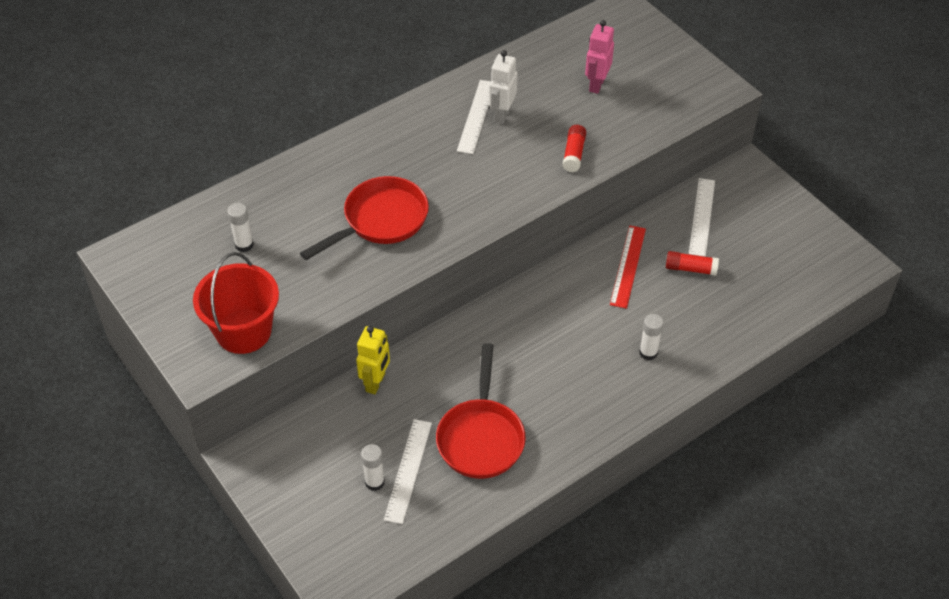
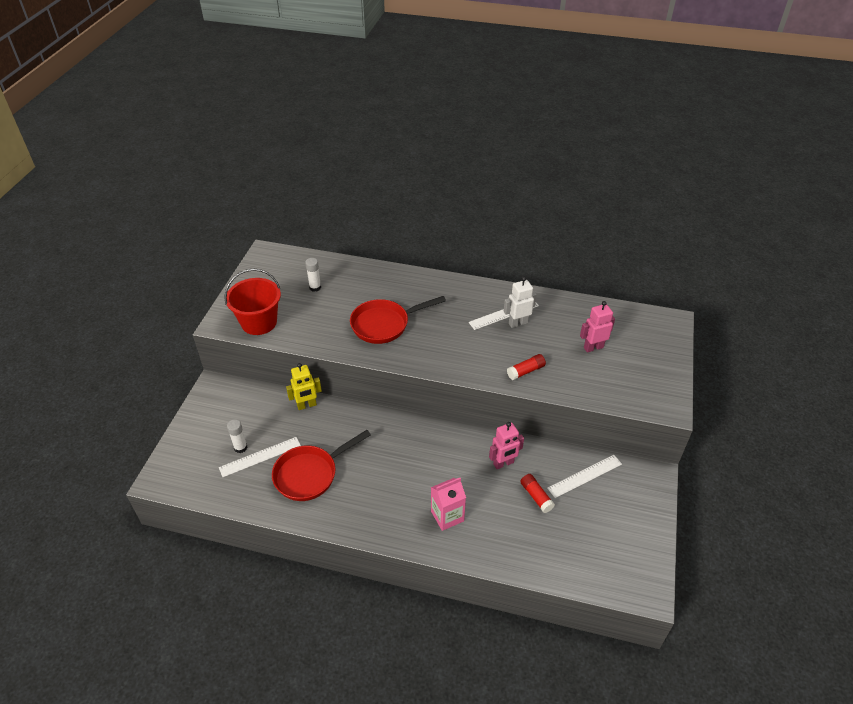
camera: 50 degrees right, 5 degrees down
(380, 221) = (384, 324): red pan -> red pan turned 150 degrees clockwise
(628, 266) = (503, 463): red ruler -> pink robot
(648, 353) = (447, 516): white glue stick -> pink carton

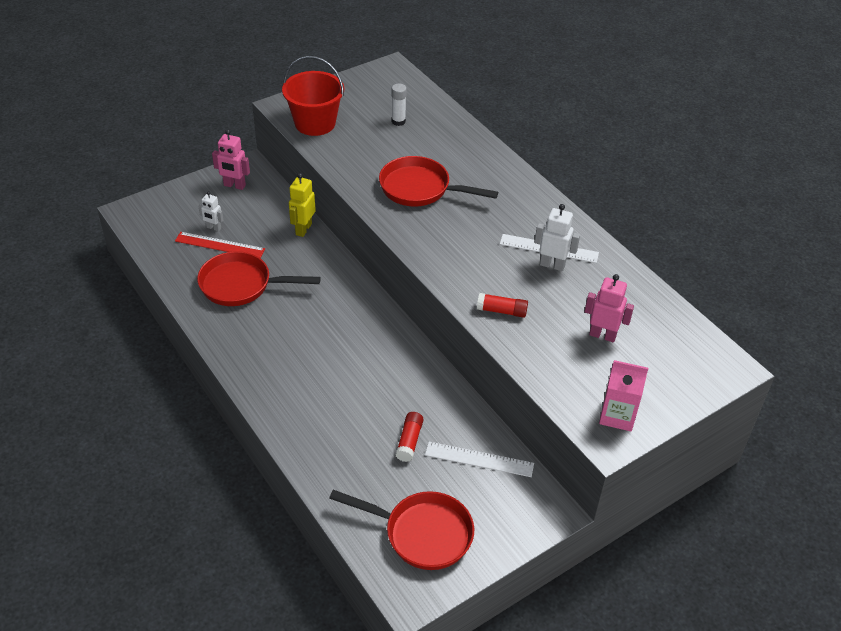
camera: 40 degrees right, 0 degrees up
(240, 447) = (213, 228): white glue stick -> white robot
(260, 457) = (220, 245): white ruler -> red ruler
(307, 405) = (303, 229): yellow robot -> yellow robot turned 90 degrees clockwise
(447, 516) = (310, 398): pink carton -> pink carton (617, 415)
(503, 463) = (414, 393): pink robot -> pink robot (234, 186)
(609, 548) = (422, 533): none -> red pan

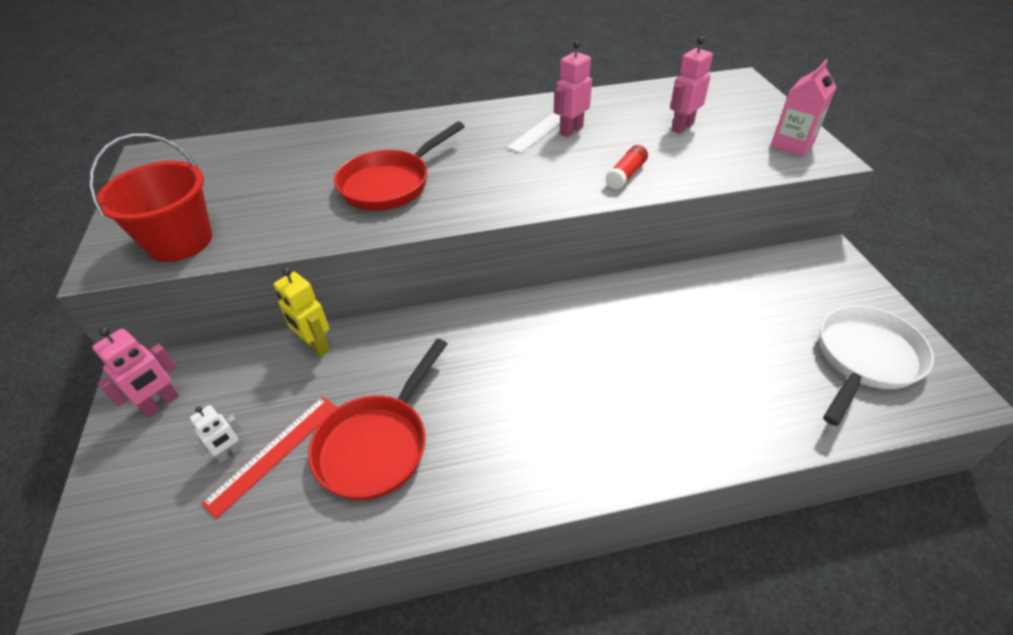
camera: 65 degrees left, 0 degrees up
(398, 121) = (254, 173): white glue stick -> none
(409, 441) = (724, 335): red glue stick -> none
(422, 533) = (864, 360): red pan -> white pan
(479, 459) = (758, 287): white ruler -> none
(552, 265) = (571, 130): white robot -> pink robot

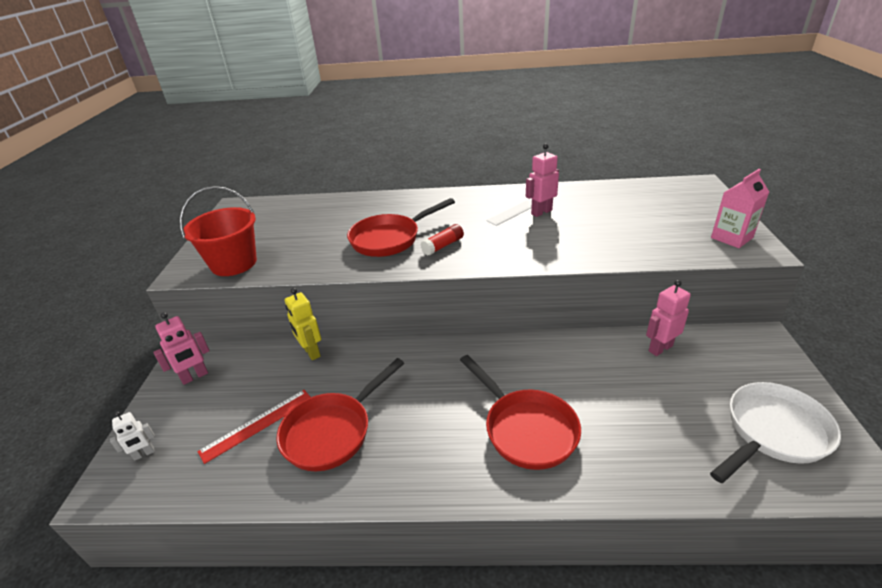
camera: 15 degrees right, 10 degrees down
(230, 453) = (228, 419): white robot -> white robot (144, 454)
(610, 400) = (526, 429): none -> red pan
(626, 175) = (575, 249): red glue stick -> red glue stick (443, 246)
(682, 127) = (636, 216): pink robot -> pink robot (660, 348)

